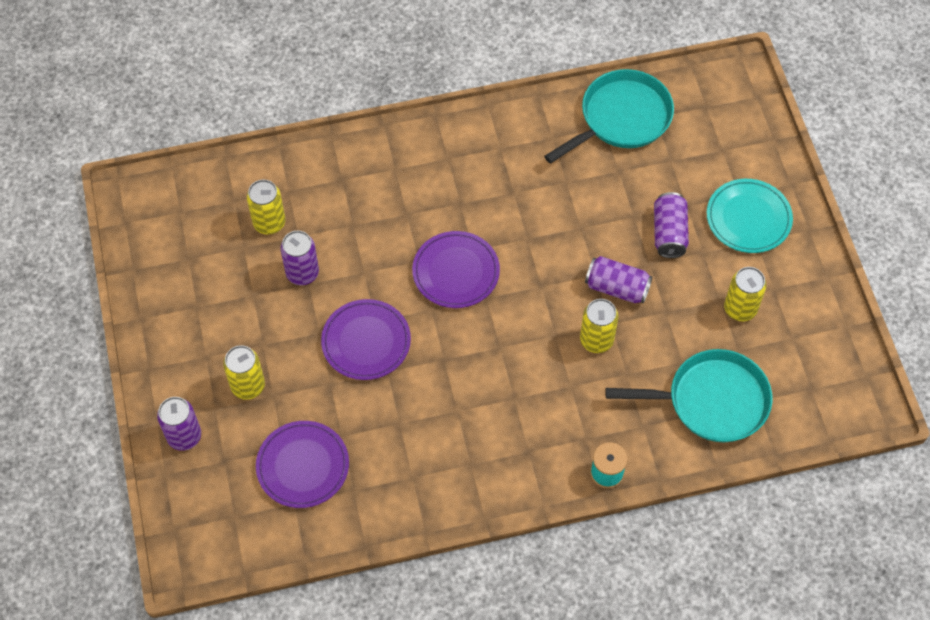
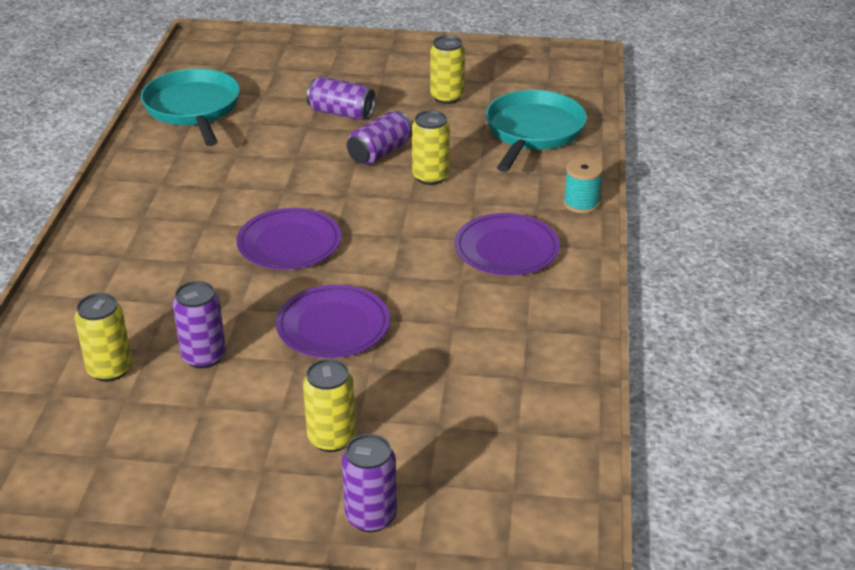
camera: 70 degrees left, 25 degrees down
(303, 466) = (471, 413): purple plate -> purple plate (506, 249)
(748, 218) = (357, 73): turquoise plate -> none

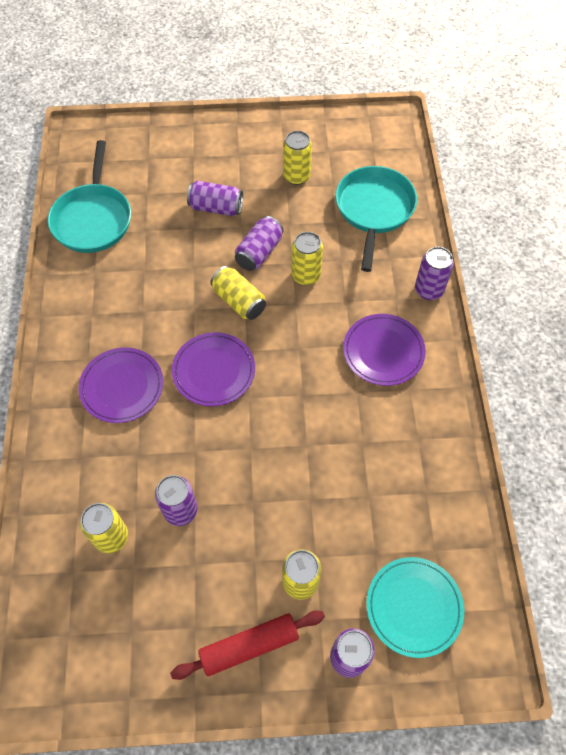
camera: 10 degrees left, 25 degrees up
(193, 109) = (93, 219): turquoise pan -> turquoise pan turned 150 degrees counterclockwise
(245, 488) = (249, 646): none -> red rolling pin
(333, 326) = (271, 460): purple plate -> purple plate (122, 387)
(341, 190) = (239, 301): none -> yellow can
(473, 481) = (414, 607): none -> turquoise plate
(581, 203) = (429, 290): turquoise spool -> purple can

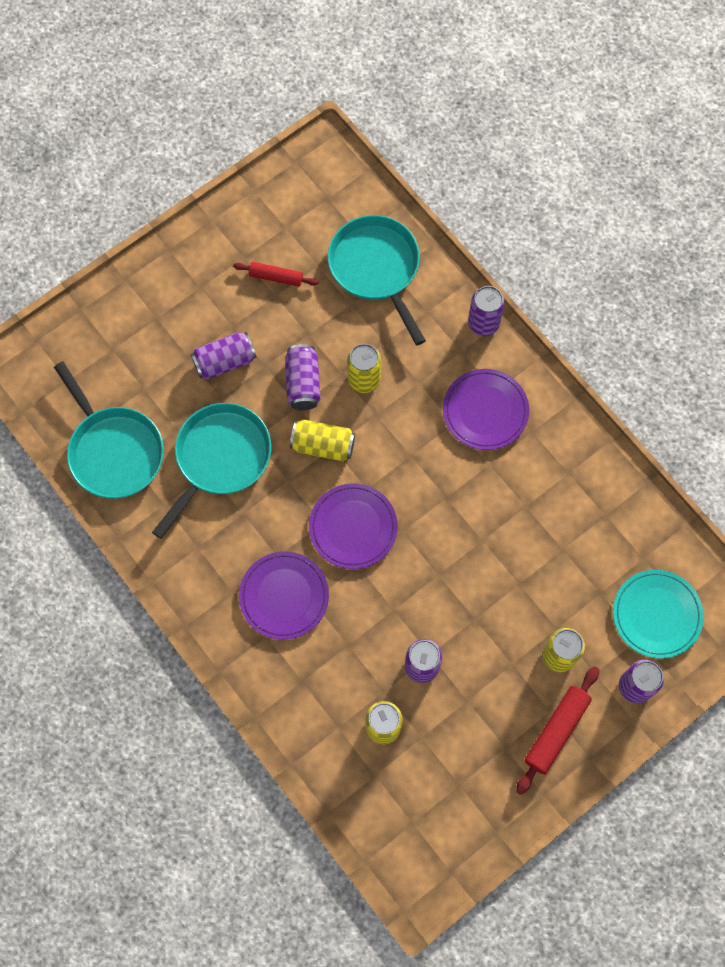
camera: 35 degrees left, 10 degrees up
(159, 266) = (220, 458): none -> turquoise pan
(296, 176) = (276, 277): yellow can -> red rolling pin

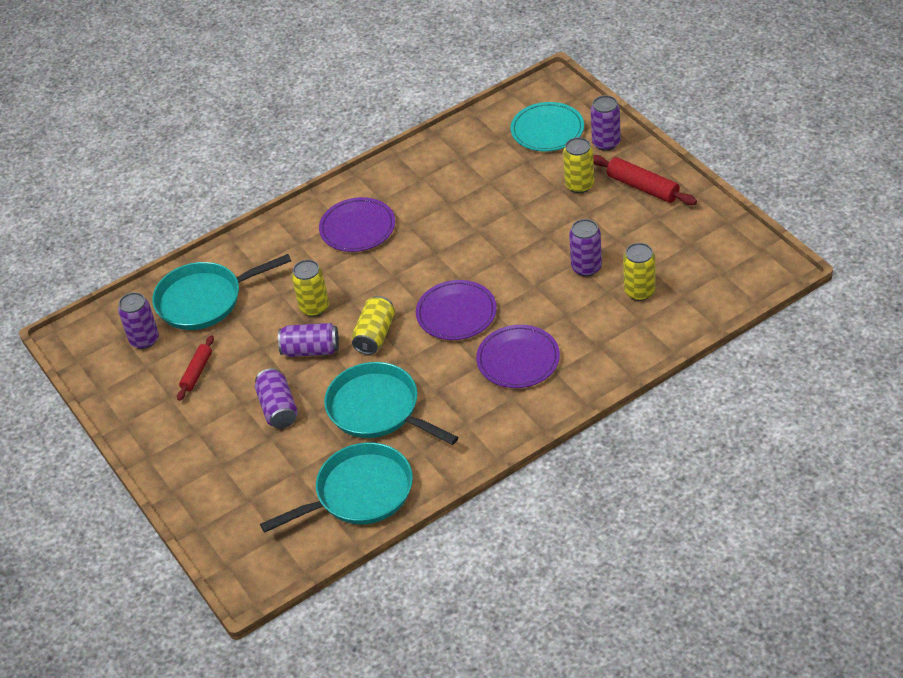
camera: 80 degrees left, 25 degrees down
(483, 323) = (274, 229): purple can -> purple can (144, 340)

